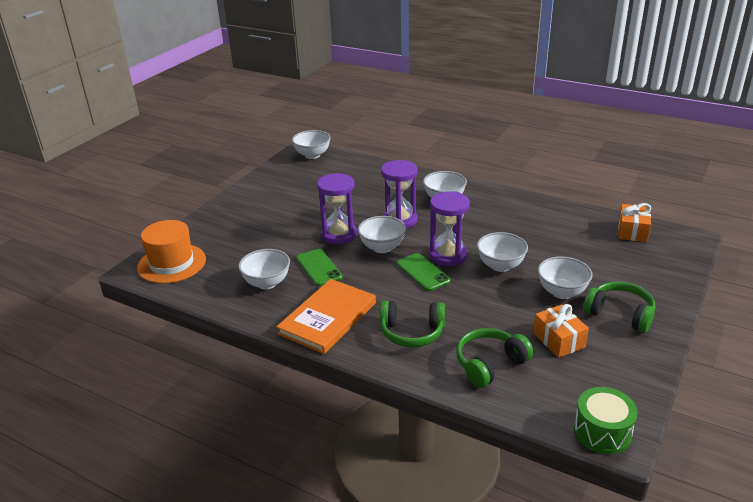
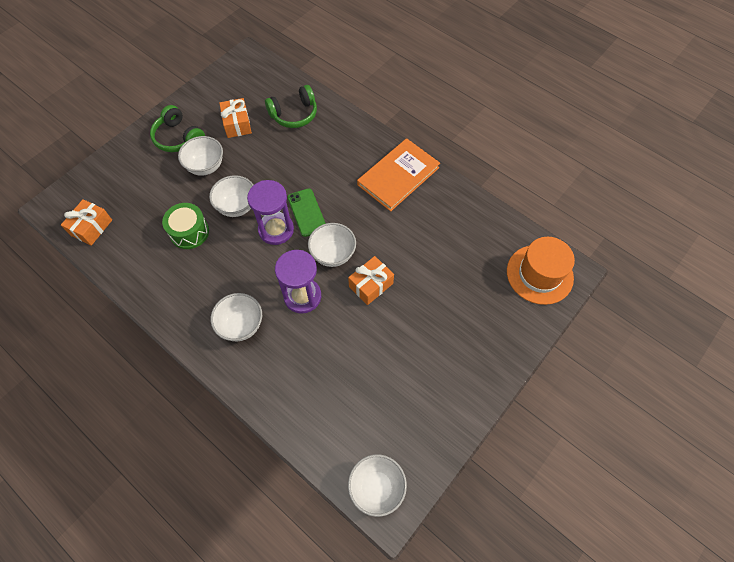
camera: 170 degrees left, 30 degrees up
(267, 283) = (446, 227): white bowl -> none
(319, 268) = (398, 238): green phone -> none
(339, 235) = (371, 285): purple hourglass -> orange gift
(412, 332) = (337, 150): green headphones -> none
(602, 432) = (253, 61): green drum -> green drum (189, 232)

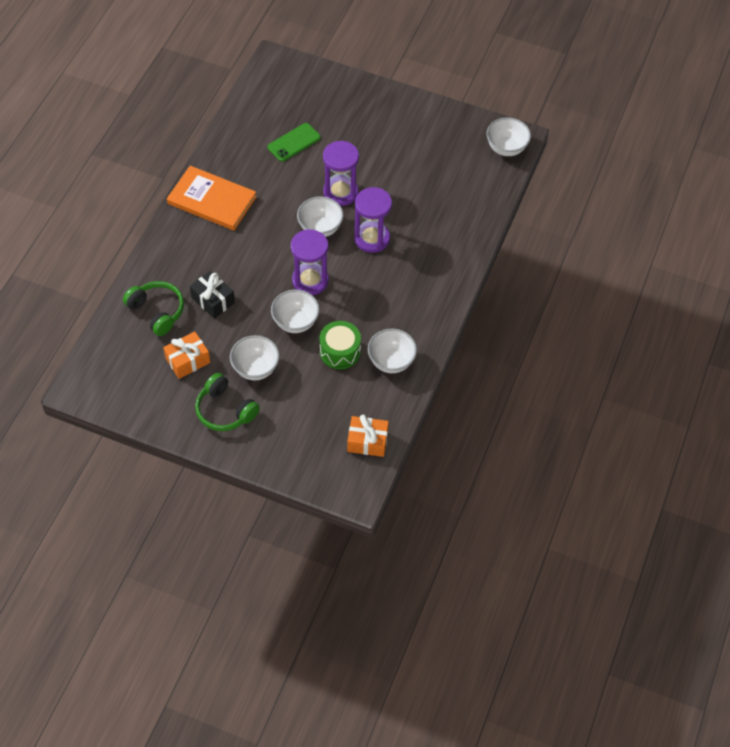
camera: 110 degrees left, 5 degrees down
(178, 138) = (225, 410): green headphones -> green headphones turned 105 degrees clockwise
(241, 325) = (418, 274): white bowl -> white bowl (391, 361)
(288, 153) = (213, 300): none -> black gift
(307, 212) = (281, 262): green phone -> green phone (294, 142)
(371, 285) = (340, 192): orange gift -> purple hourglass
(539, 274) = (284, 81): orange hat -> none

